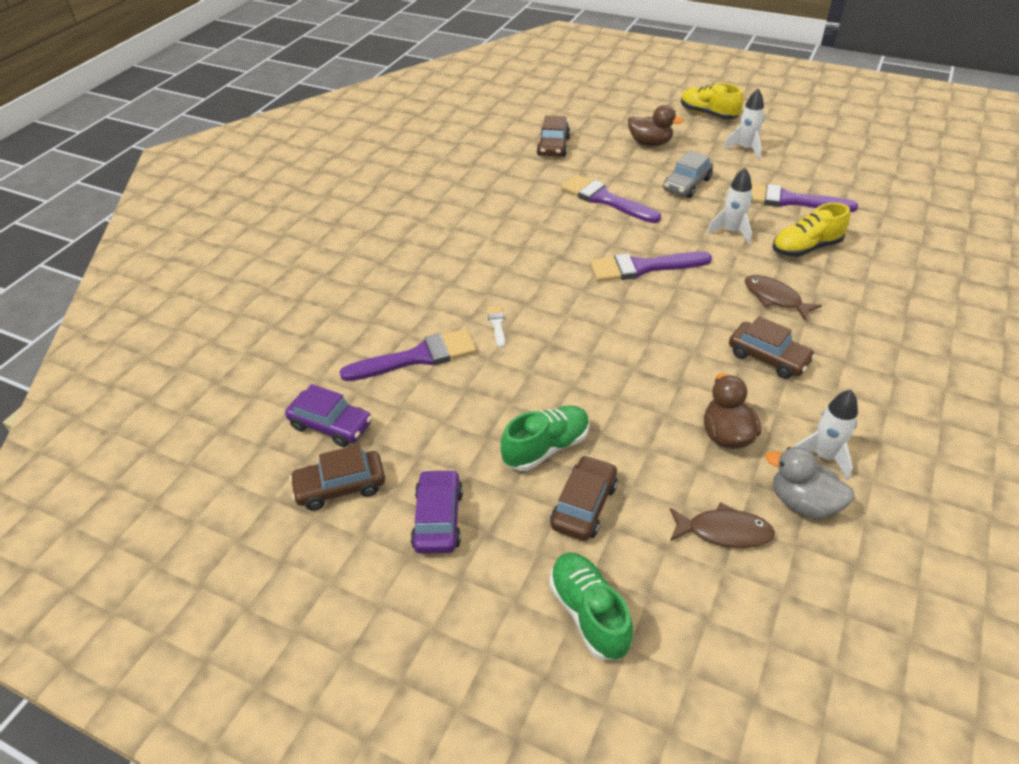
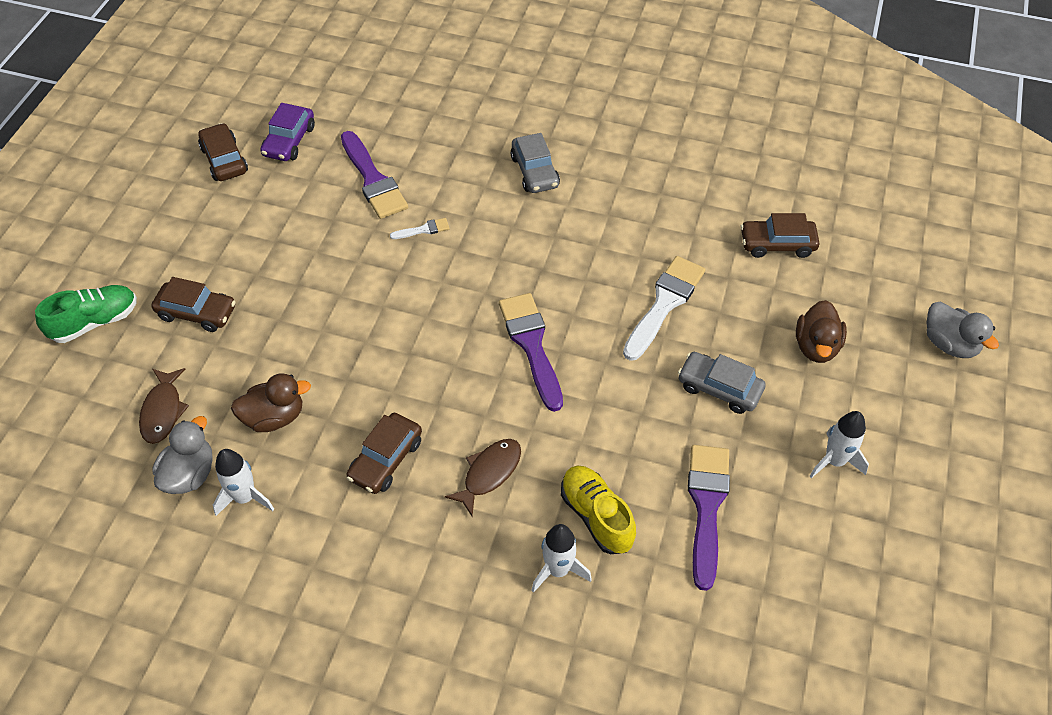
camera: 80 degrees right, 10 degrees up
(438, 519) = (189, 222): purple car -> none
(441, 252) = (535, 171): none -> grey car
(546, 448) = (261, 282): green shoe -> none
(605, 199) = (664, 304): purple brush -> white brush
(650, 99) = (949, 344): none -> grey duck
(708, 114) = (926, 417): yellow shoe -> none
(732, 232) = (618, 435): white rocket -> white rocket (558, 570)

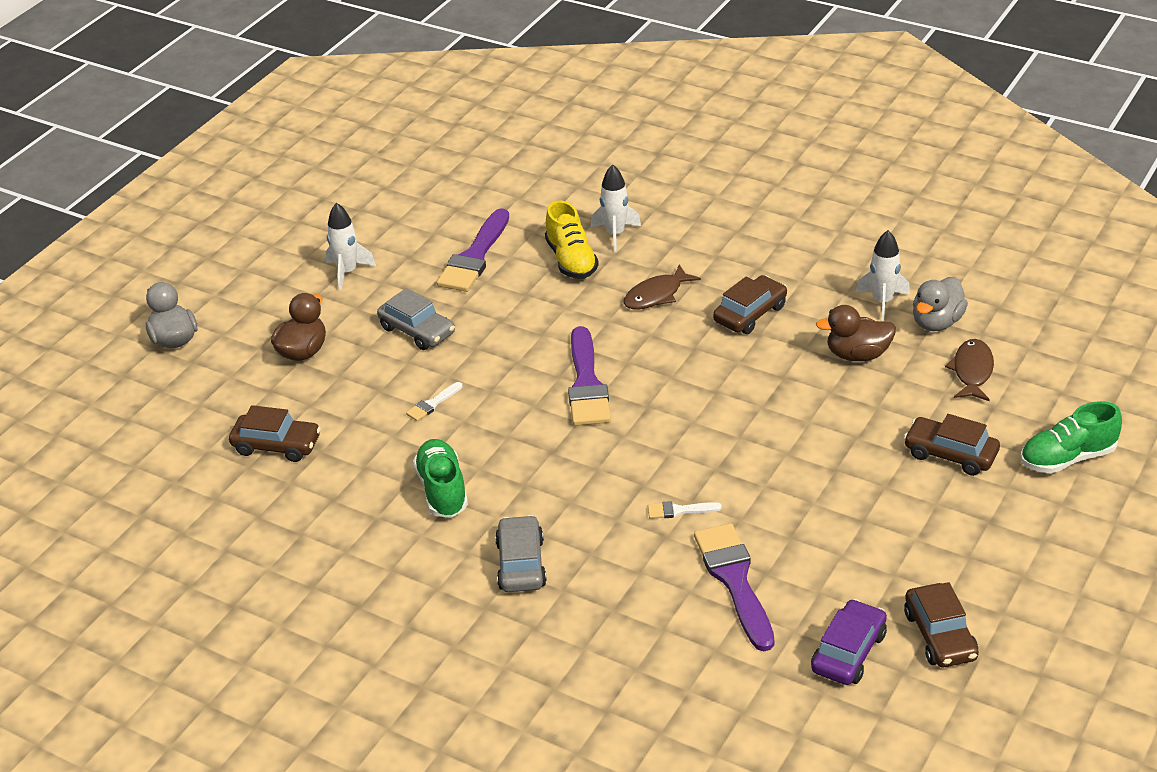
camera: 165 degrees left, 15 degrees down
(619, 222) = (442, 490): none -> green shoe
(664, 304) = (433, 404): white brush -> white brush, size x0.46

